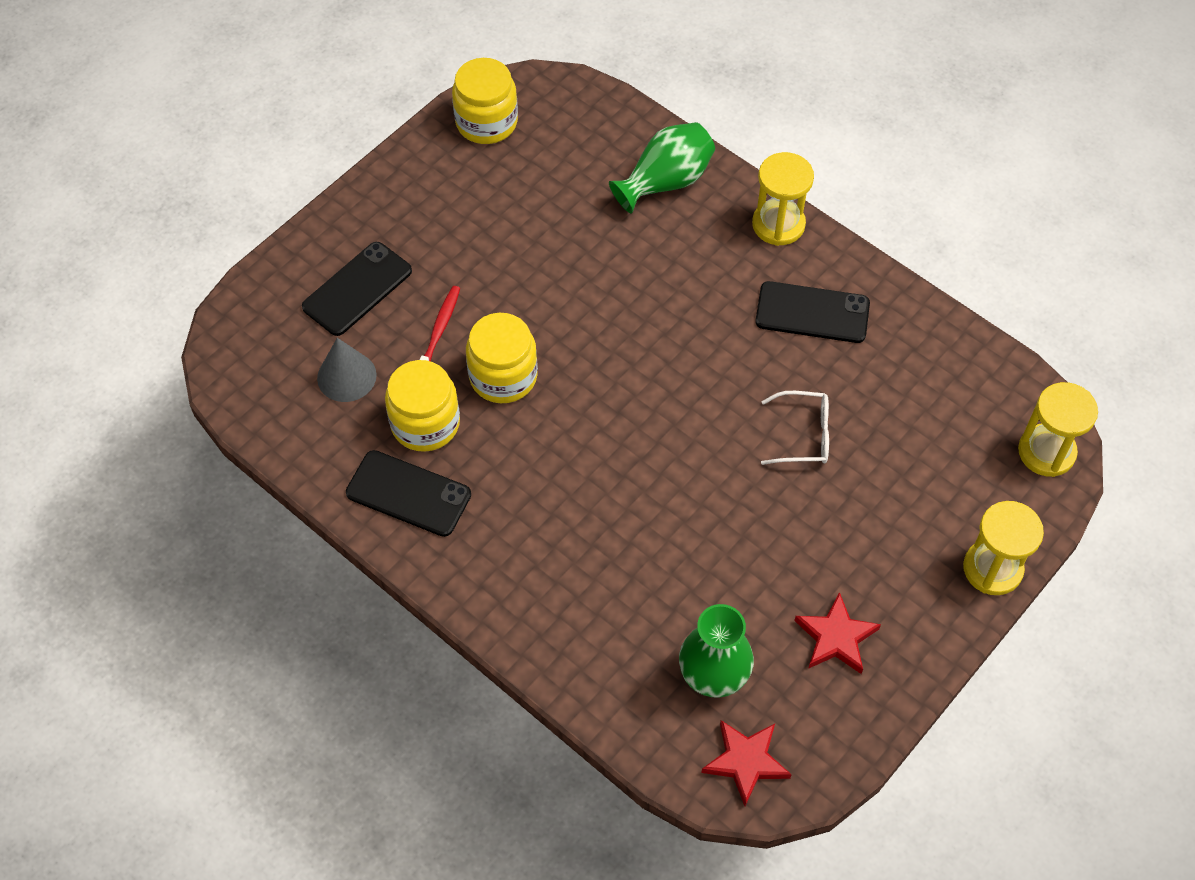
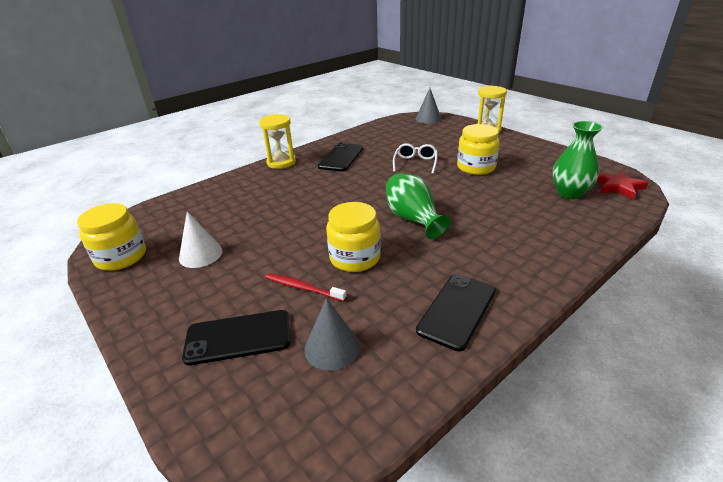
camera: 80 degrees left, 25 degrees down
(357, 289) = (238, 337): black phone -> black phone turned 60 degrees counterclockwise
(425, 423) = (390, 298): yellow jar -> yellow jar (476, 167)
(498, 203) = (200, 254): none -> white cone
(665, 182) = (230, 191): green vase -> green vase (413, 219)
(836, 637) = (533, 162): red star -> none
(1046, 452) = (428, 118): yellow hourglass -> grey cone

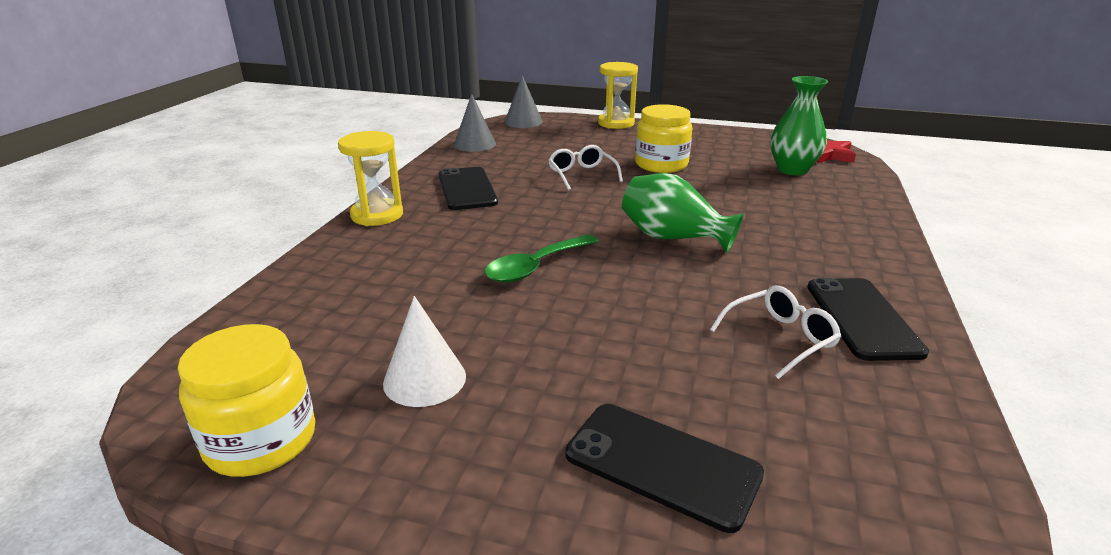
camera: 35 degrees left, 5 degrees down
(238, 337) = (662, 464): black phone -> black phone turned 75 degrees clockwise
(302, 288) = (655, 363): red toothbrush -> none
(316, 214) = (536, 267): none -> green spoon
(332, 347) = (798, 417): grey cone -> grey cone (474, 144)
(355, 258) = (668, 303): yellow jar -> none
(386, 302) = (779, 339): none -> white glasses

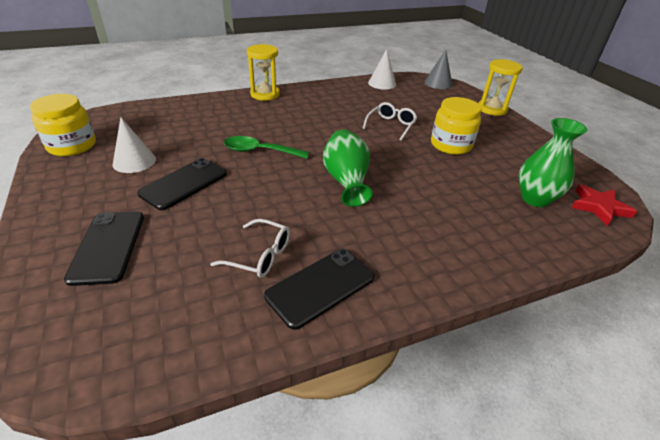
camera: 50 degrees right, 10 degrees up
(467, 189) = (323, 102): black phone -> black phone (184, 183)
(474, 144) = (382, 83): grey cone -> white cone

